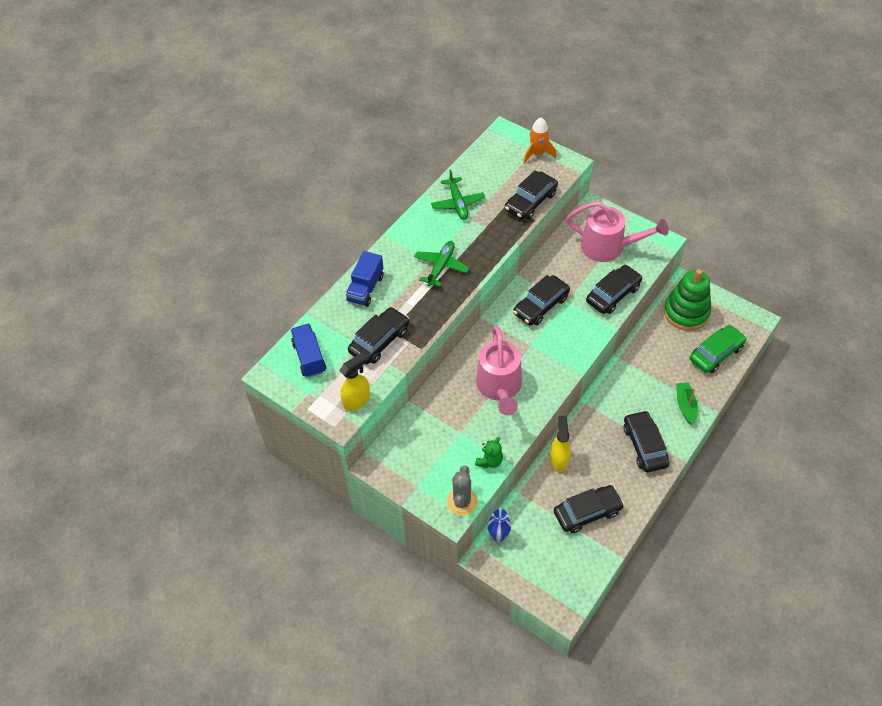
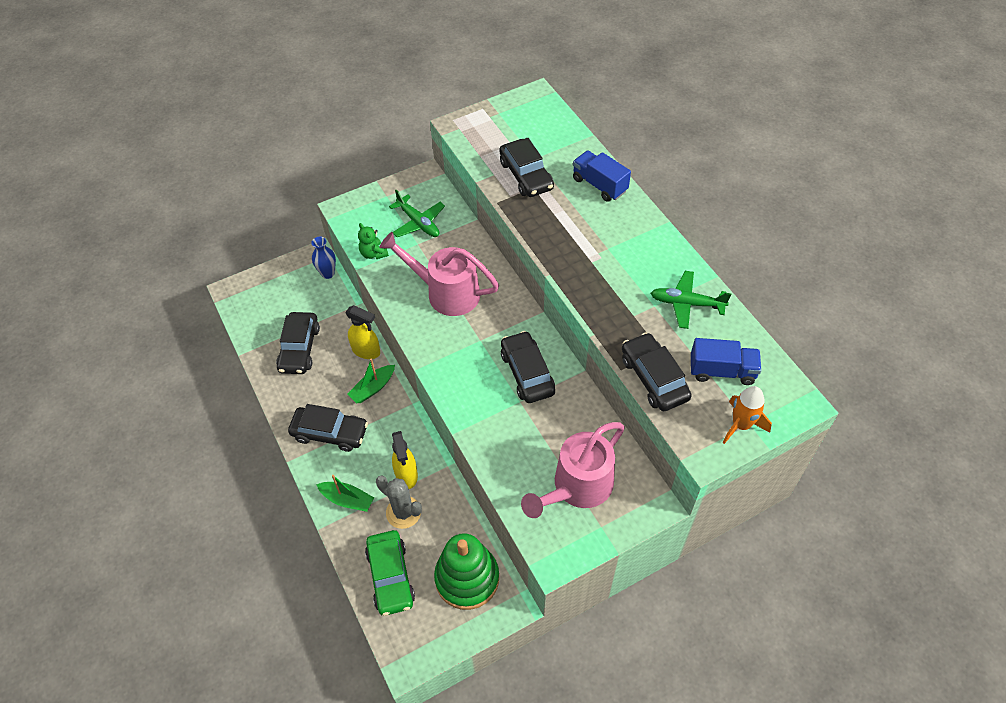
camera: 115 degrees right, 0 degrees up
(309, 357) = (538, 123): blue truck -> blue truck (722, 371)
(357, 400) = (469, 141): yellow spray bottle -> yellow spray bottle (406, 475)
(441, 266) = (595, 254): green plane -> green plane (418, 223)
(462, 502) = (349, 219): grey cactus -> grey cactus (403, 512)
(589, 437) = (373, 388): none -> green boat
(613, 294) = (502, 454): black car -> none

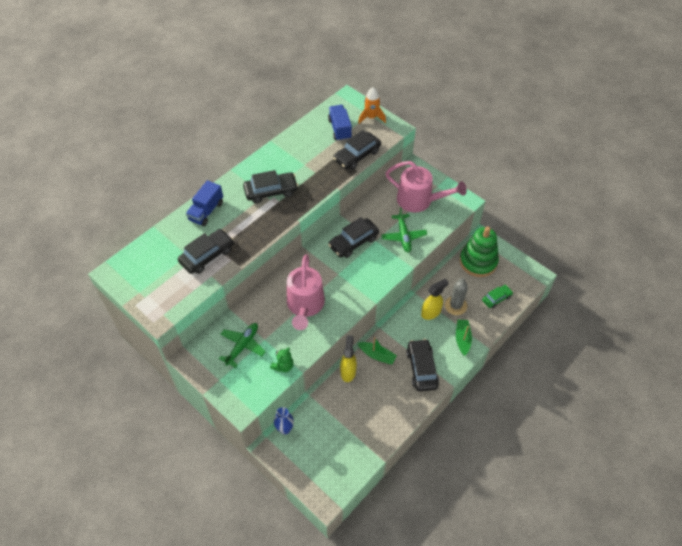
camera: 110 degrees left, 0 degrees up
(299, 348) = (362, 419): black car -> black car (271, 191)
(390, 576) = (496, 298): green car -> green car, size x0.62
(686, 303) = (297, 150): green plane -> green plane (403, 236)

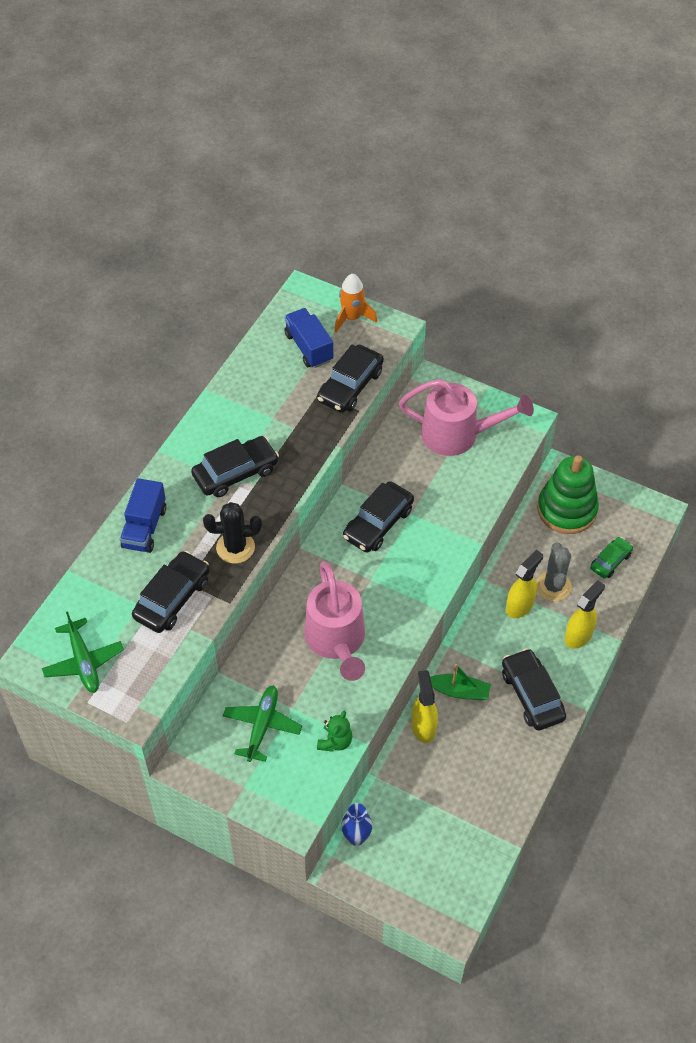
camera: 15 degrees left, 0 degrees up
(255, 234) = (235, 547): none -> black cactus
(403, 236) = (452, 497): green plane -> green plane (83, 662)
(462, 339) = (578, 635): green boat -> yellow spray bottle

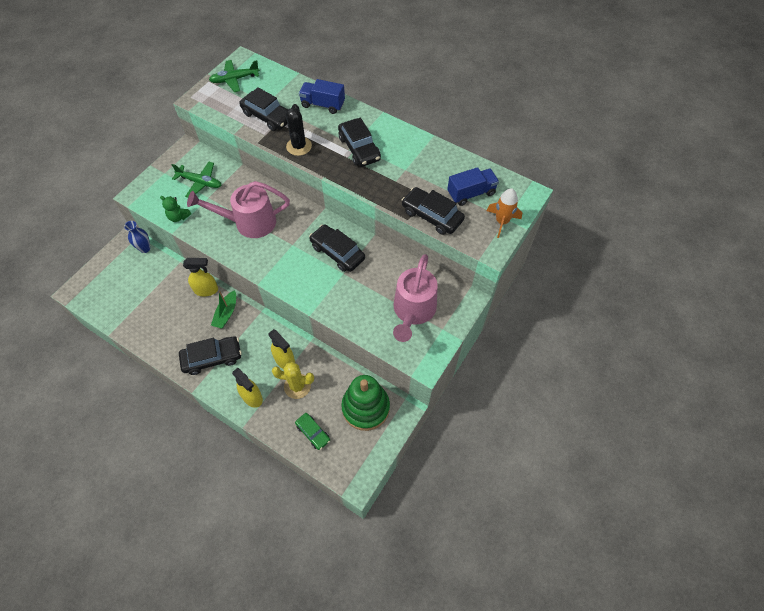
camera: 95 degrees right, 5 degrees up
(553, 586) = (297, 386): grey cactus -> yellow cactus

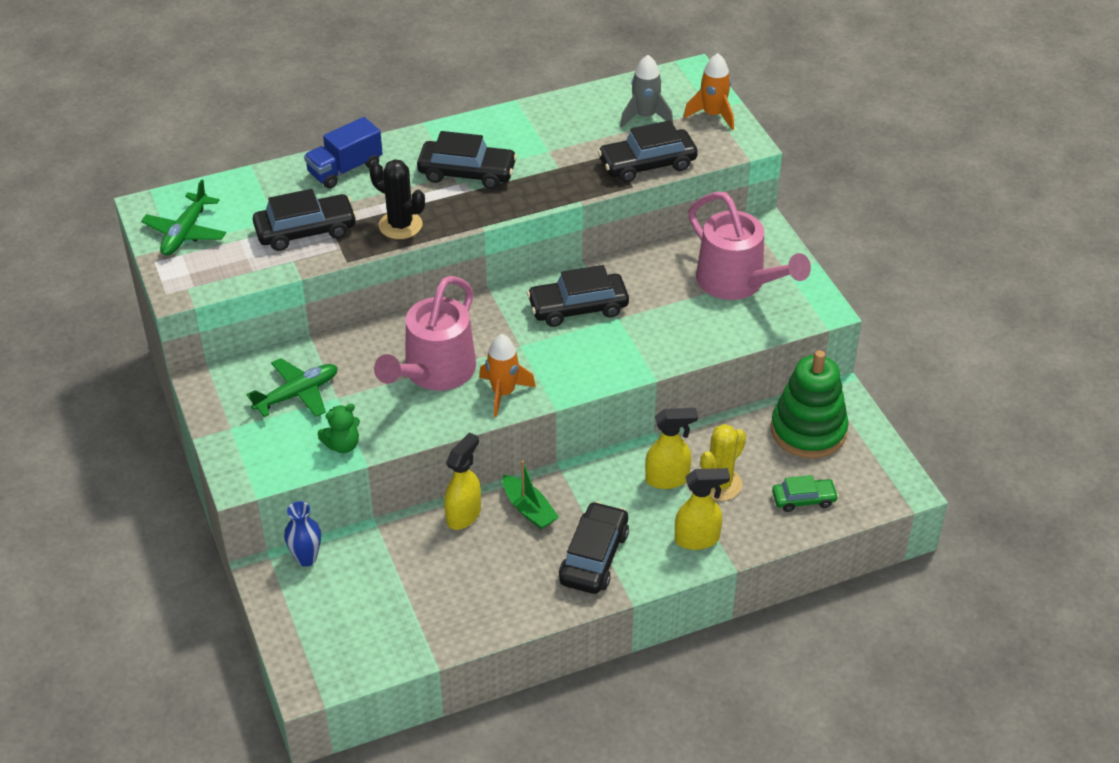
camera: 55 degrees left, 15 degrees down
(254, 257) = (503, 393): none -> orange rocket
(471, 193) = (645, 116): blue truck -> grey rocket

